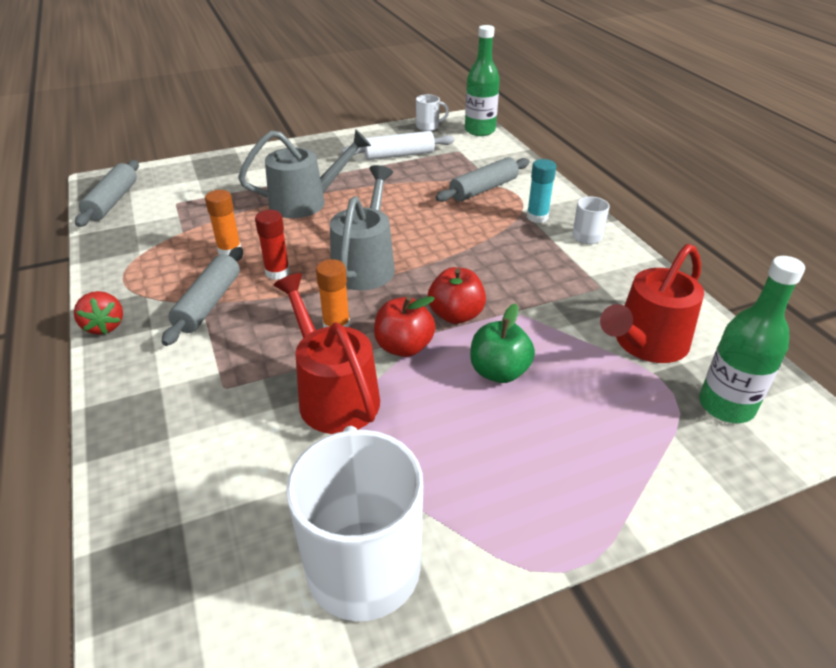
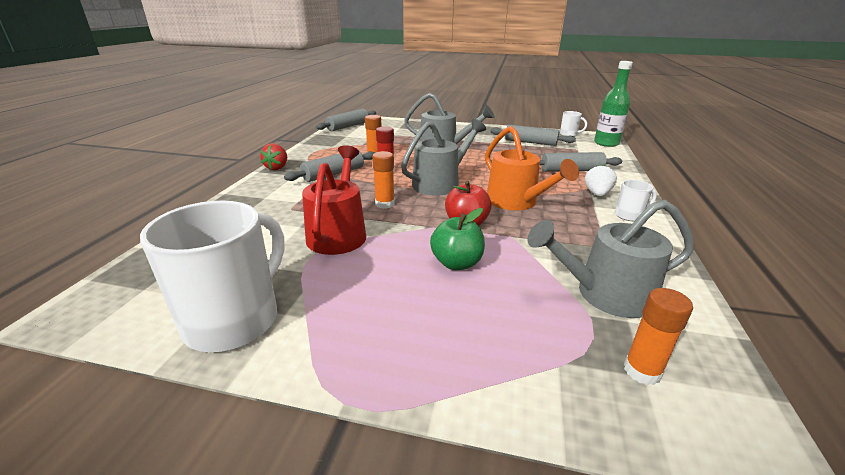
camera: 35 degrees right, 10 degrees down
(399, 155) = (530, 142): white rolling pin -> grey rolling pin
(404, 347) = (410, 227): red apple -> none
(474, 261) = (516, 202): none -> orange watering can
(537, 217) = (597, 194): turquoise glue stick -> white strawberry
(645, 344) = (605, 295): red watering can -> grey watering can
(726, 406) = (642, 371): green bottle -> orange glue stick

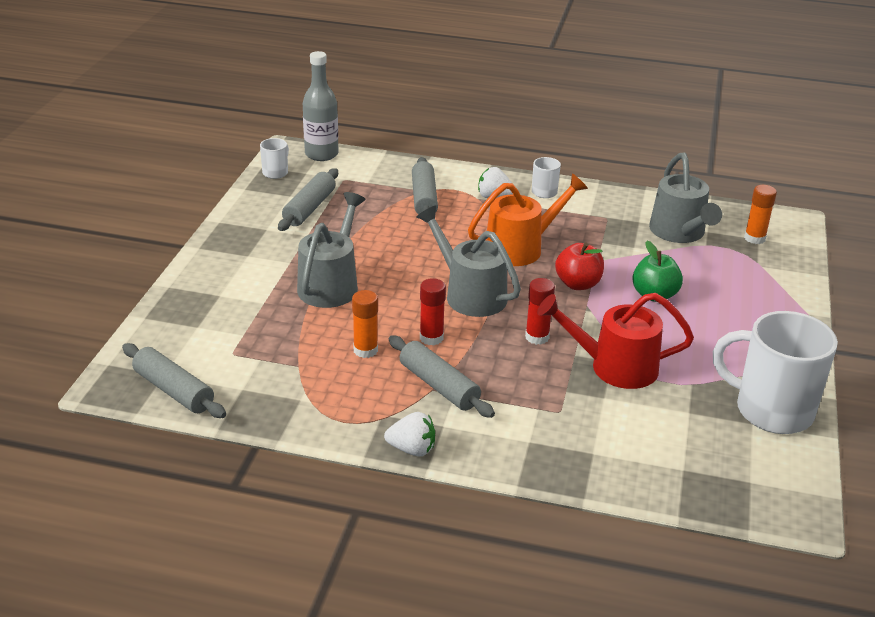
camera: 90 degrees left, 5 degrees up
(277, 167) = (412, 449): red strawberry -> white strawberry
(385, 204) = (537, 337): orange glue stick -> red glue stick
(606, 143) = (321, 154): green bottle -> grey bottle

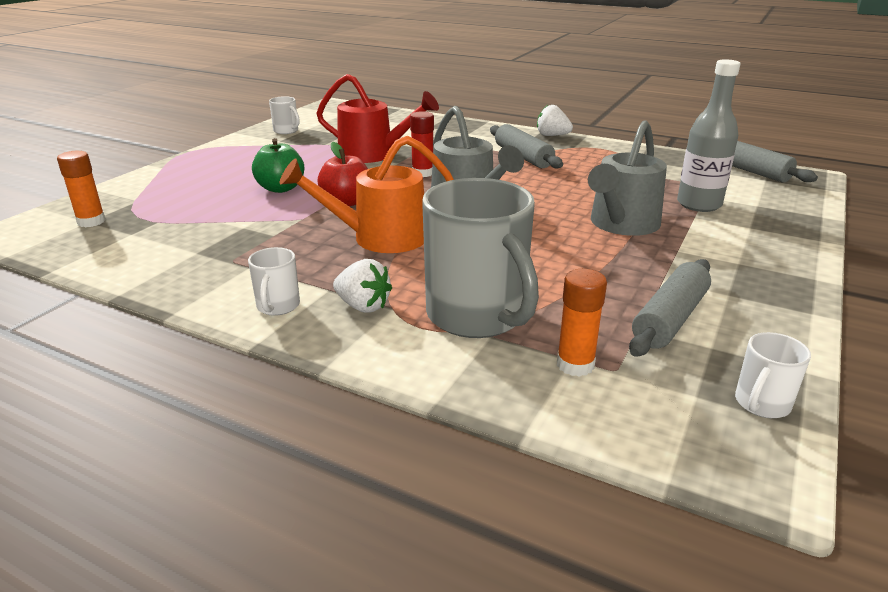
camera: 165 degrees left, 5 degrees down
(321, 154) = (673, 446): grey bottle -> grey bottle (699, 204)
(365, 350) = (583, 178): orange glue stick -> orange glue stick (575, 365)
(424, 198) = (477, 316): grey rolling pin -> grey mug
(431, 338) = (520, 180): red glue stick -> none
(680, 233) = (167, 234): grey watering can -> none
(771, 410) = (286, 131): white mug -> white mug, size x0.44

